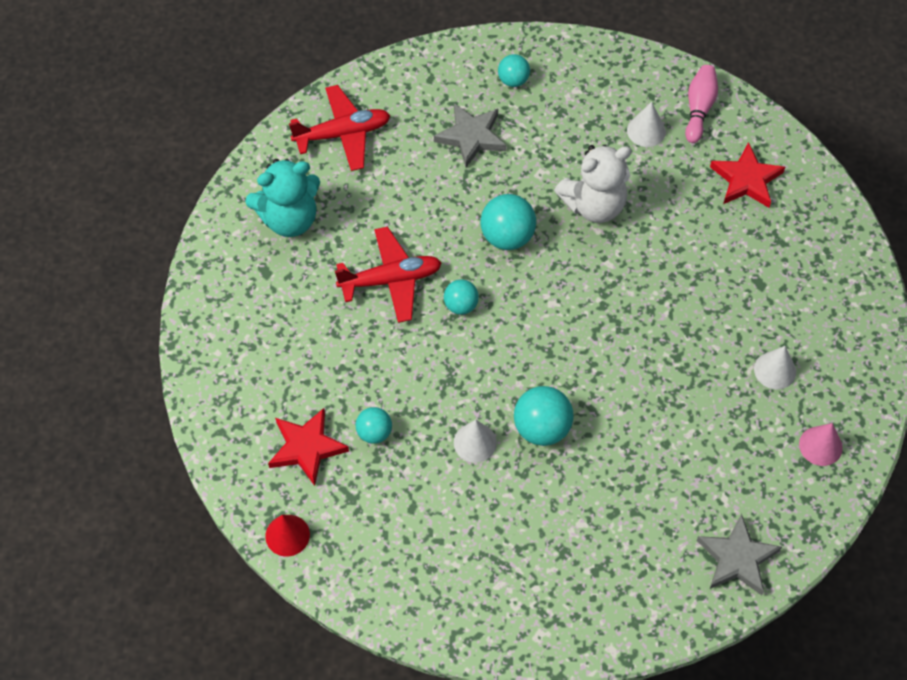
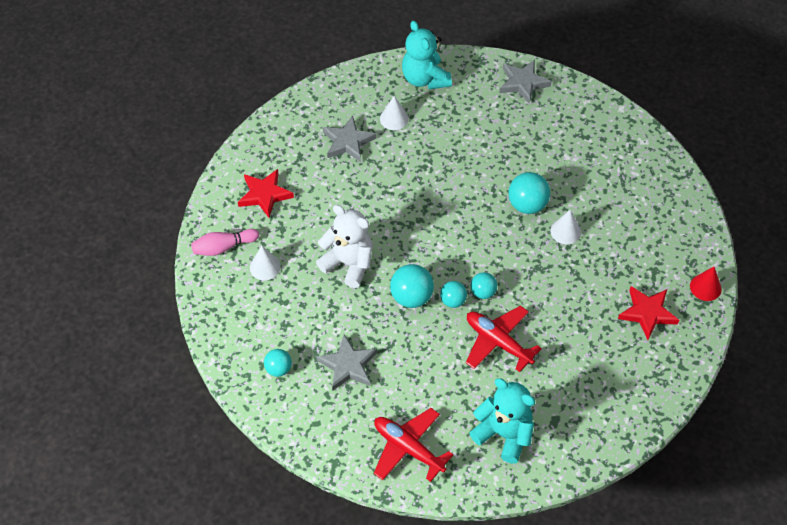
camera: 125 degrees left, 5 degrees down
(374, 433) = (606, 284): turquoise ball -> turquoise ball (453, 301)
(770, 301) = (348, 142): none -> grey star
(820, 446) = (425, 79): pink cone -> turquoise teddy bear

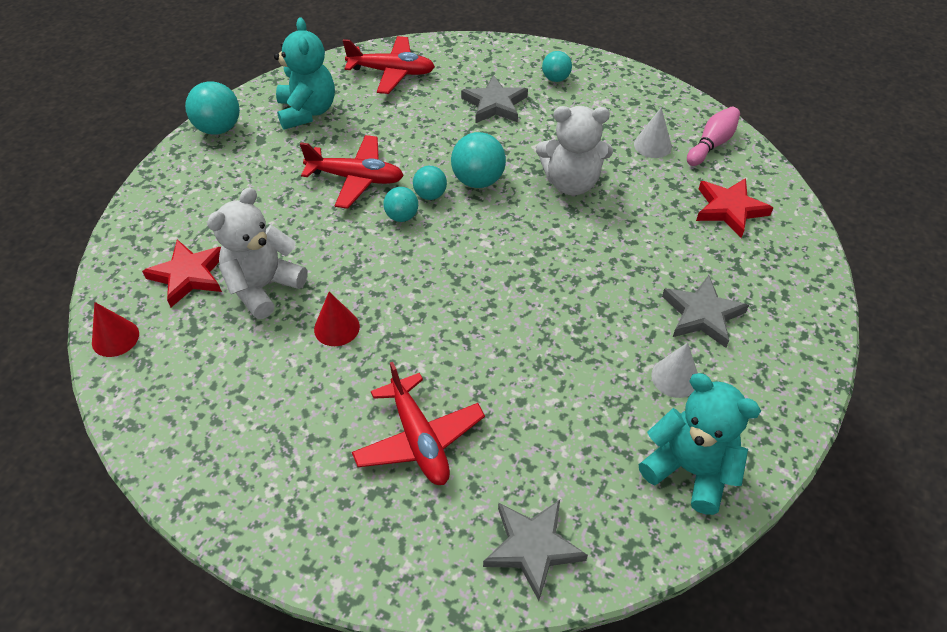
camera: 150 degrees right, 5 degrees down
(504, 434) = (307, 112): turquoise teddy bear -> turquoise teddy bear turned 105 degrees counterclockwise
(527, 205) = (407, 340): turquoise ball -> turquoise ball (219, 128)
(550, 150) = (419, 439): none -> red plane
(565, 231) = (336, 327): white cone -> red cone
(600, 281) = (263, 287): none -> white teddy bear

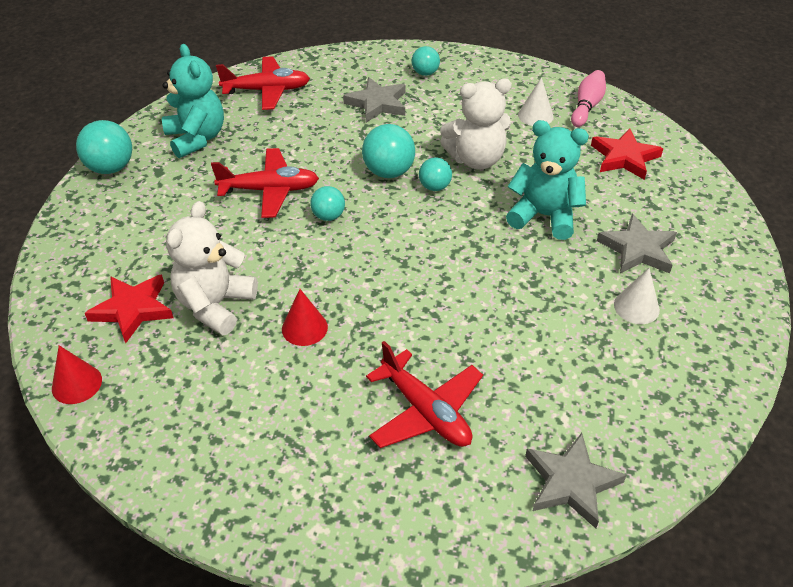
camera: 15 degrees left, 5 degrees down
(430, 195) = (348, 192): turquoise ball -> turquoise ball (434, 187)
(690, 469) = (681, 382): turquoise teddy bear -> turquoise teddy bear (544, 216)

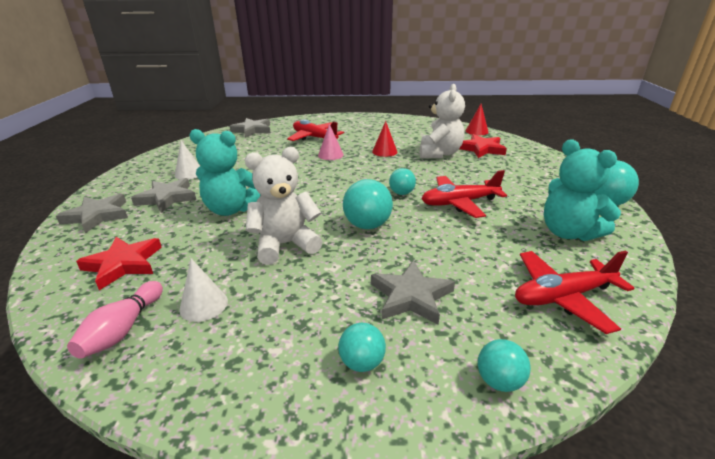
camera: 170 degrees right, 15 degrees down
(403, 331) = (330, 155): none -> pink cone
(434, 187) = (323, 219): turquoise ball -> turquoise ball (499, 381)
(705, 227) = (97, 216): none -> grey star

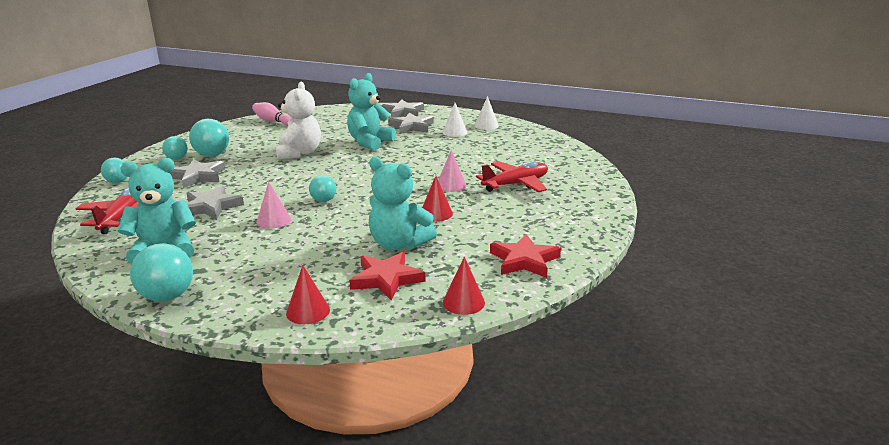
camera: 110 degrees right, 5 degrees down
(123, 264) = (332, 119): red star -> red star (524, 260)
(203, 305) = (268, 134): white cone -> white cone (486, 125)
(252, 130) = (566, 158): grey star -> grey star (211, 207)
(367, 225) = (289, 178): turquoise ball -> turquoise ball (212, 155)
(439, 154) = (398, 244): white teddy bear -> turquoise teddy bear
(459, 203) = (273, 220): red plane -> pink cone
(540, 159) = (308, 311): none -> red cone

